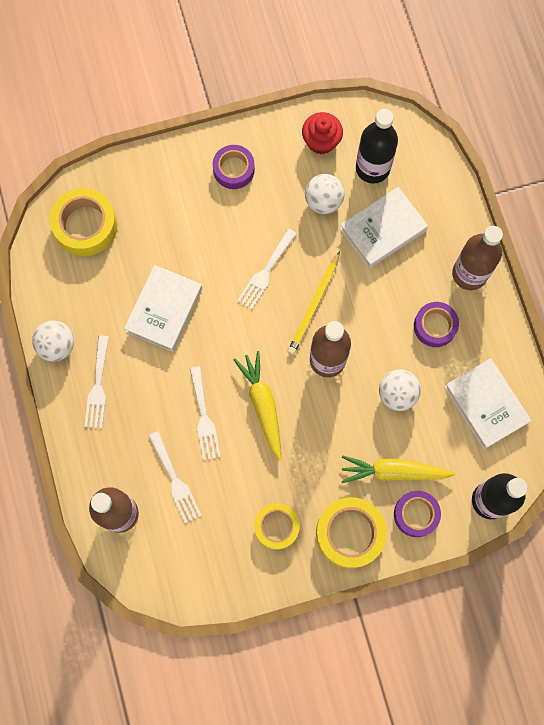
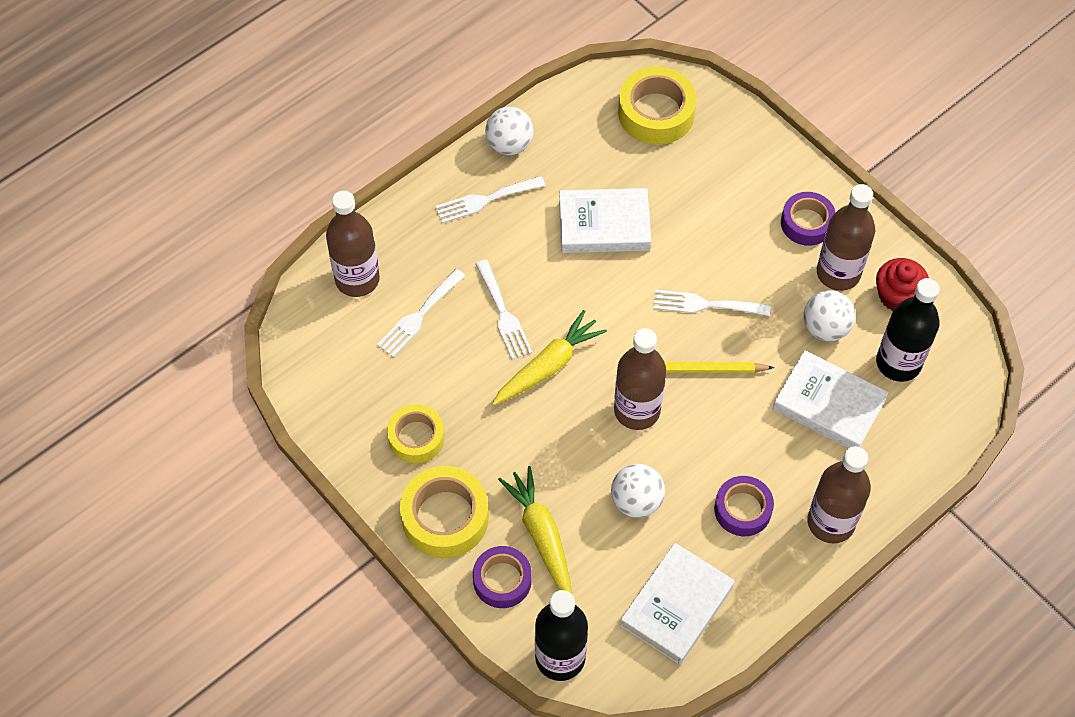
camera: 65 degrees right, 15 degrees down
(204, 417) = (503, 314): white fork -> white fork turned 75 degrees counterclockwise
(284, 170) = (838, 273): none -> brown bottle

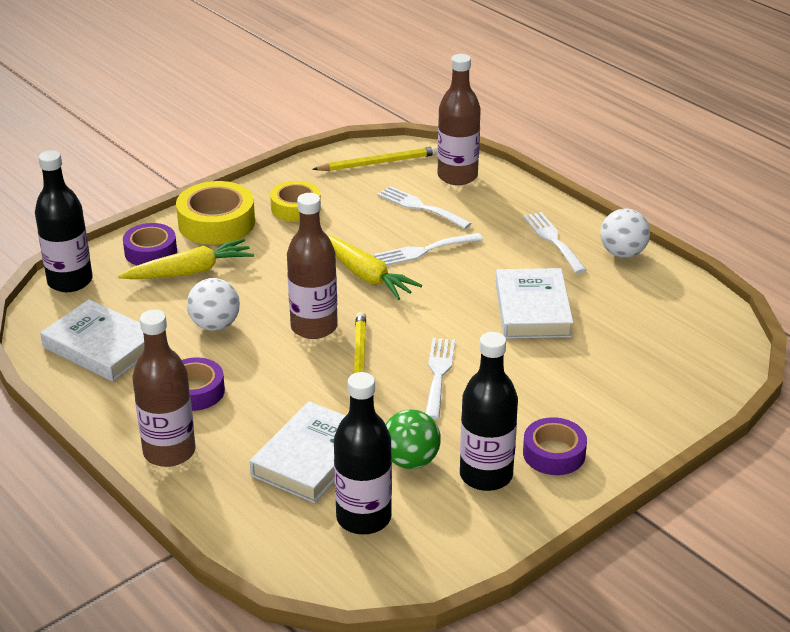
camera: 90 degrees right, 25 degrees down
(323, 356) = (378, 162): none -> yellow pencil
(656, 113) = (687, 346): yellow tape -> none
(825, 328) = (410, 461): white ball -> green ball
(838, 273) = (486, 475): brown bottle -> black bottle
(897, 296) = (457, 523): red cupcake -> none

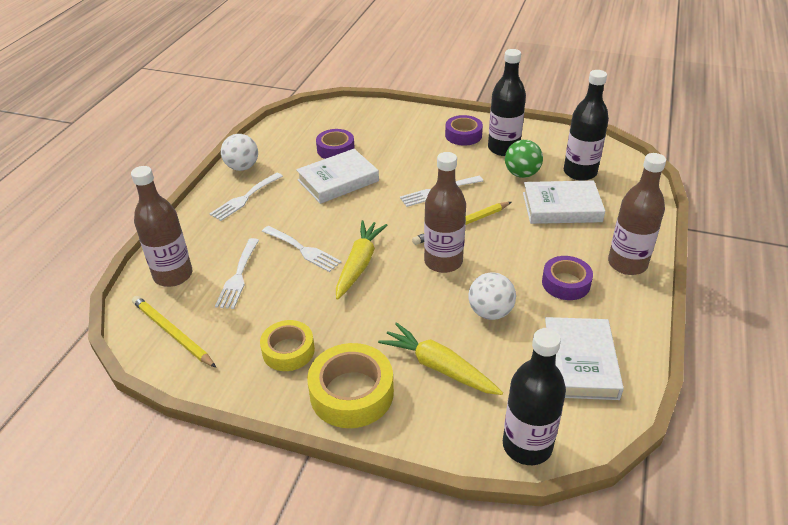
camera: 120 degrees left, 5 degrees up
(150, 251) = (433, 414): purple tape -> purple tape (335, 149)

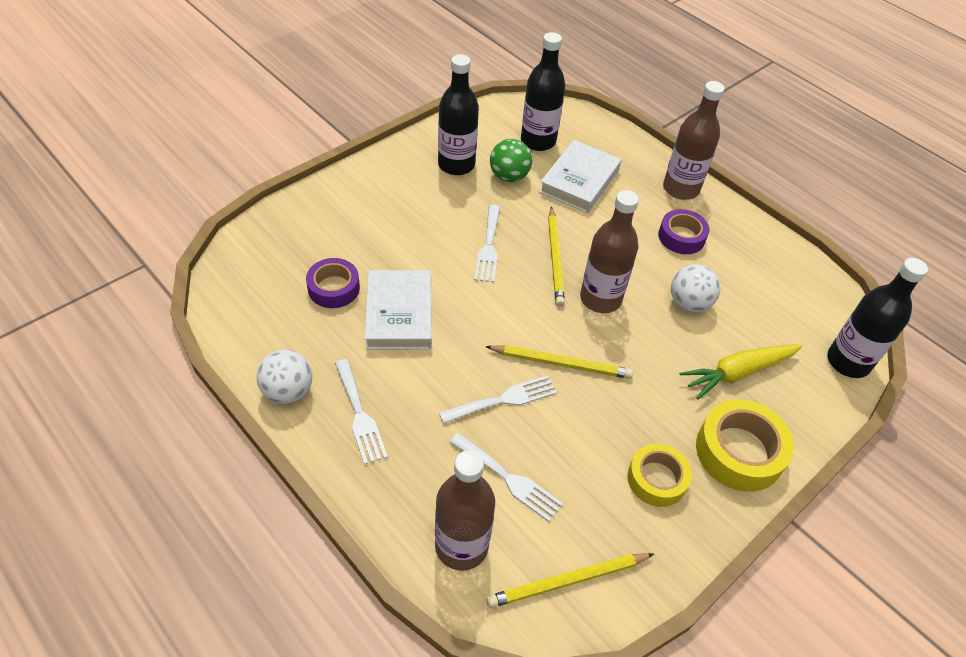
camera: 65 degrees left, 10 degrees up
(359, 264) = (561, 363): yellow carrot -> yellow pencil
(463, 135) = (406, 178): purple tape -> none
(579, 362) = (776, 282): white book -> none

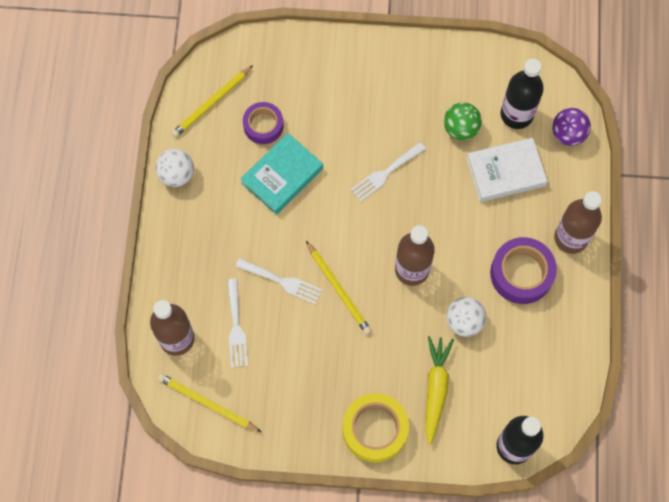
camera: 50 degrees right, 20 degrees up
(360, 415) = (199, 222): white fork -> none
(399, 314) = (282, 176): white book -> turquoise book
(456, 165) = (435, 90): black bottle -> none
(555, 258) = (418, 217): yellow pencil -> yellow pencil (212, 103)
(589, 129) = (568, 134): none -> purple ball
(656, 479) = (311, 400): yellow tape -> none
(681, 237) = (521, 273): purple tape -> purple tape, size x1.51
(738, 373) = (435, 389): yellow carrot -> yellow carrot turned 75 degrees clockwise

